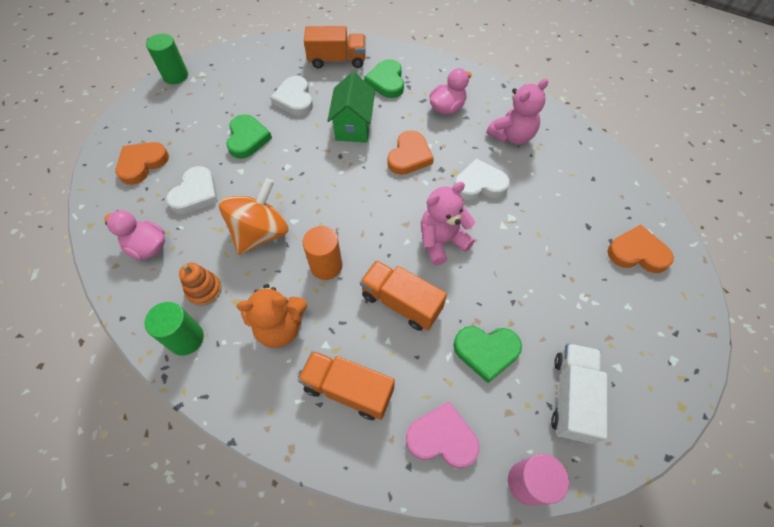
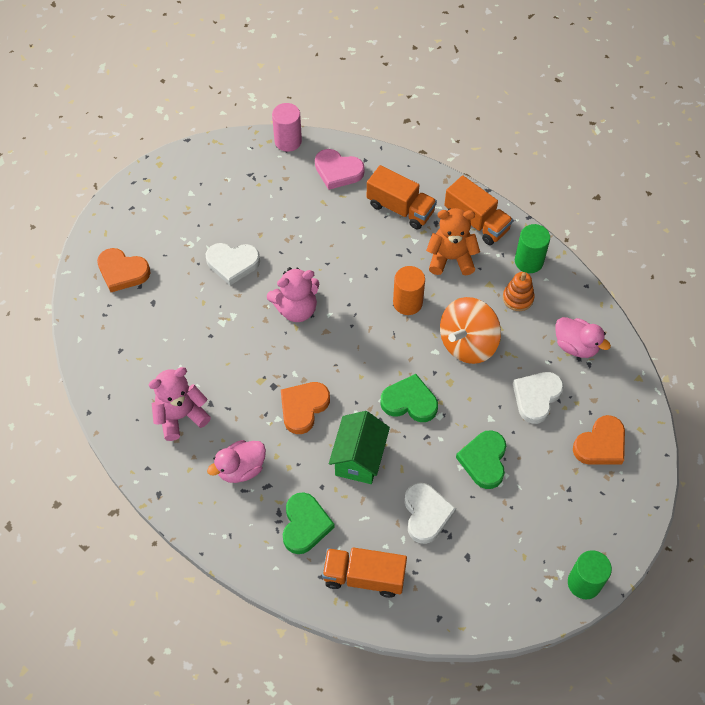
camera: 170 degrees left, 0 degrees up
(401, 302) = (346, 262): orange truck -> orange truck (476, 221)
(479, 184) = (239, 362): white heart -> white heart (232, 263)
(486, 351) = (287, 217): green heart -> green heart (409, 402)
(571, 397) = (236, 180): white truck -> none

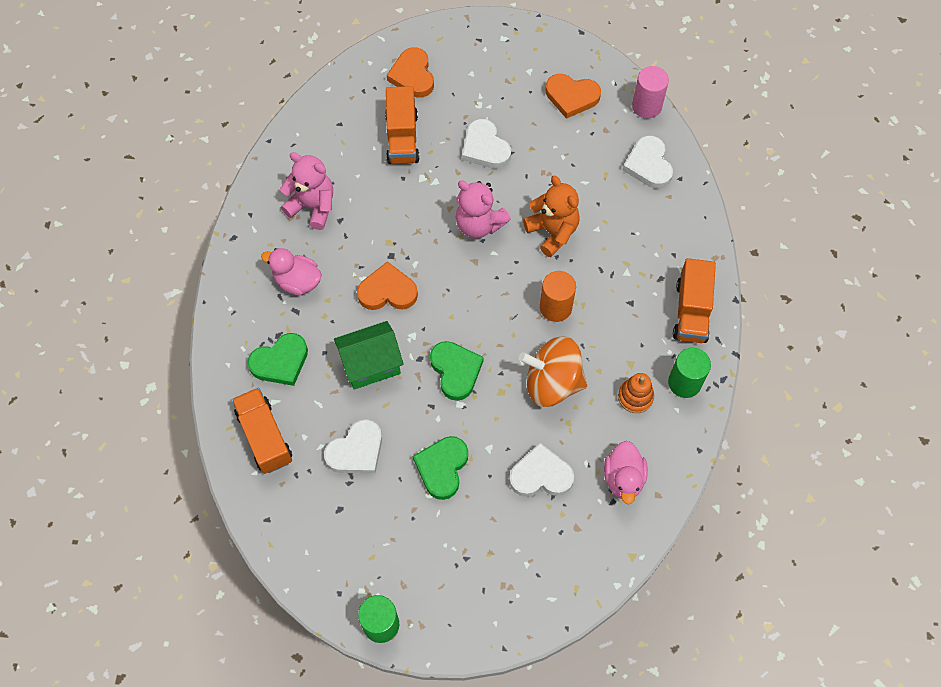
camera: 55 degrees right, 5 degrees up
(338, 171) = (648, 165): pink heart -> white heart
(400, 208) = (651, 239): orange truck -> orange truck (402, 138)
(451, 258) = (632, 314): orange teddy bear -> orange teddy bear (552, 232)
(484, 460) = (442, 468): green heart -> green heart turned 45 degrees counterclockwise
(601, 444) = (533, 560): orange heart -> orange heart (571, 97)

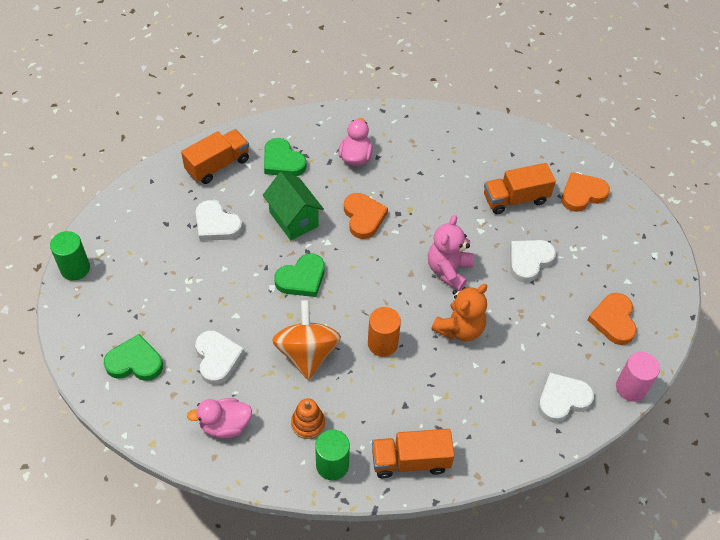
camera: 75 degrees right, 10 degrees down
(313, 206) = (427, 152): pink teddy bear -> none
(442, 468) = (212, 285): green heart -> green heart (135, 362)

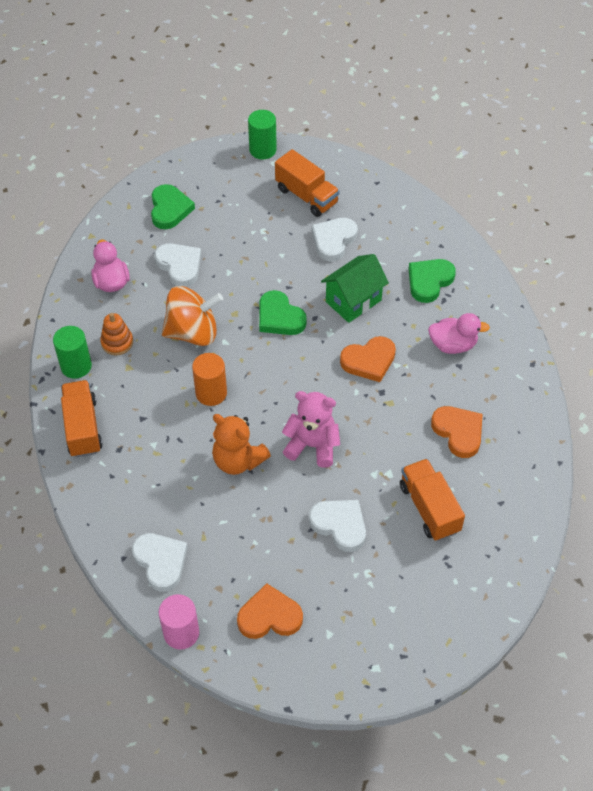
camera: 85 degrees right, 0 degrees up
(217, 358) = (179, 266): white heart -> white heart turned 105 degrees counterclockwise
(218, 165) = (410, 229): orange truck -> orange truck (306, 196)
(582, 194) = (454, 583): orange heart -> orange heart (458, 432)

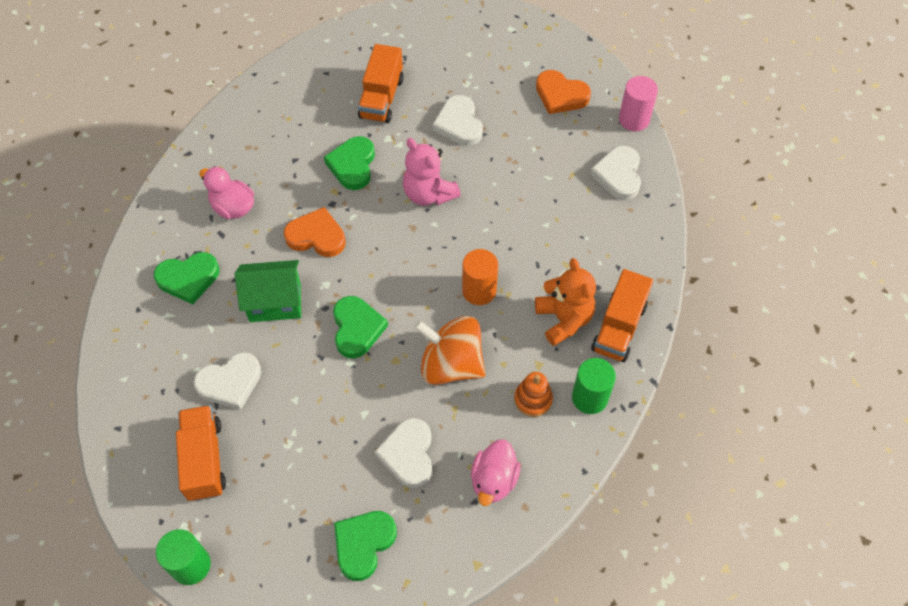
camera: 145 degrees left, 5 degrees up
(238, 460) = (500, 217): orange teddy bear -> orange teddy bear (564, 319)
(395, 432) = (352, 165): none -> green heart
(458, 432) = (304, 136): orange heart -> none

